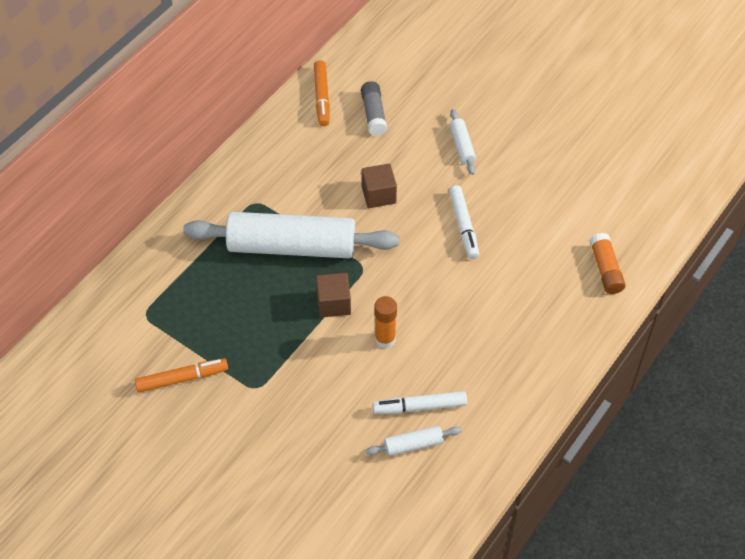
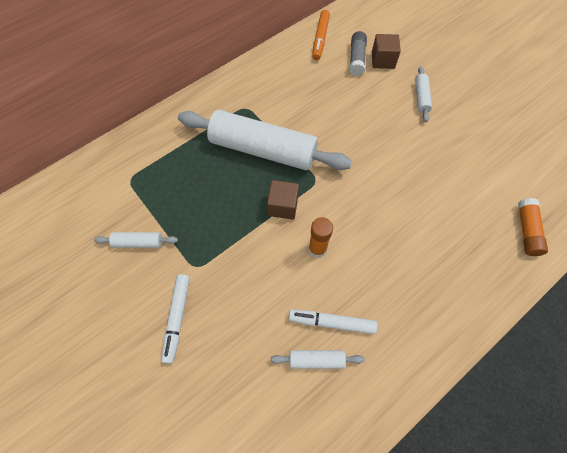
camera: 15 degrees right, 10 degrees up
(182, 378) = (138, 242): orange marker -> white rolling pin
(378, 195) = (344, 122): brown cube -> brown cube (383, 60)
(463, 226) = (408, 163): white marker -> white marker (177, 318)

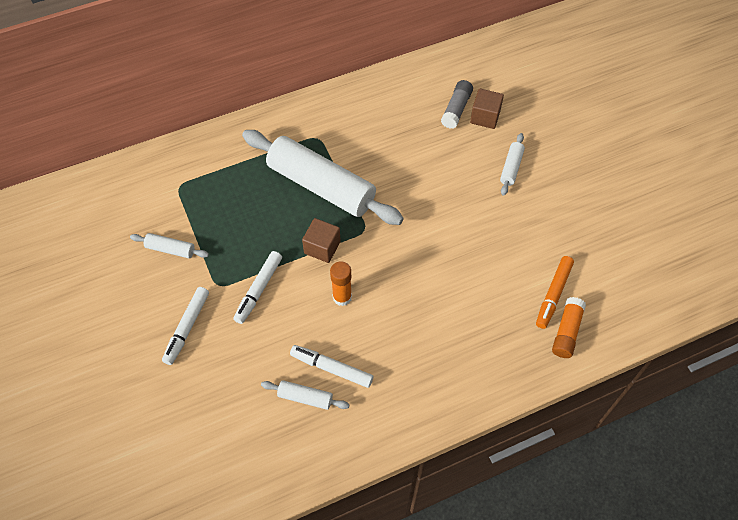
camera: 15 degrees right, 5 degrees down
(236, 261) = (259, 290): none -> white marker
(320, 39) = (424, 78): orange marker -> orange marker (553, 294)

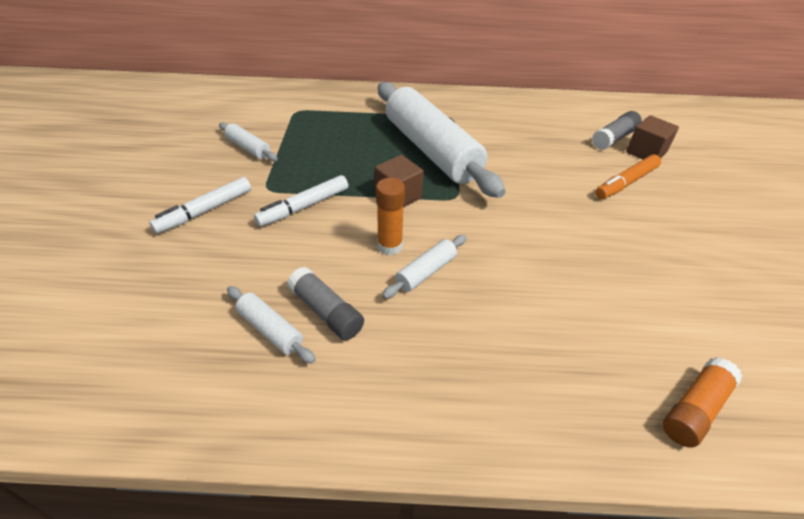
camera: 25 degrees right, 15 degrees down
(331, 368) = (326, 312): white marker -> grey glue stick
(511, 168) = (664, 201): white rolling pin -> white rolling pin (426, 272)
(553, 294) = (685, 351): orange marker -> orange marker (626, 183)

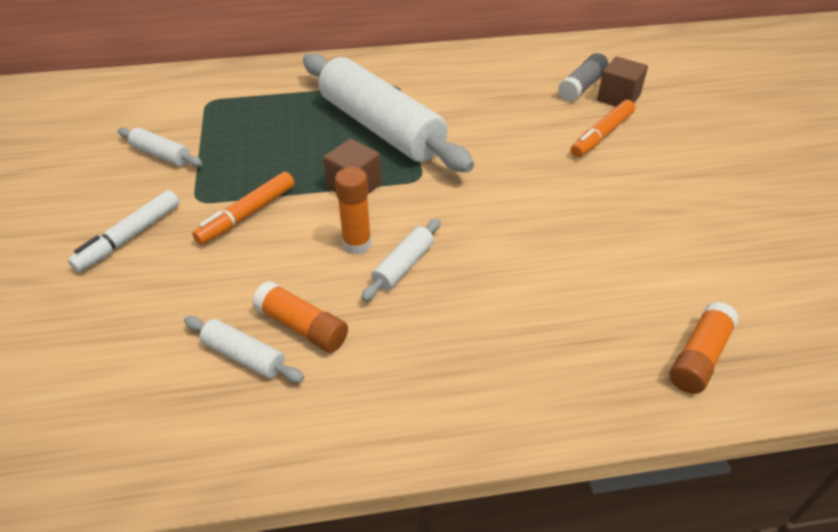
camera: 10 degrees left, 0 degrees up
(304, 207) = (247, 215): white marker -> orange marker
(326, 312) = (302, 326): grey glue stick -> orange glue stick

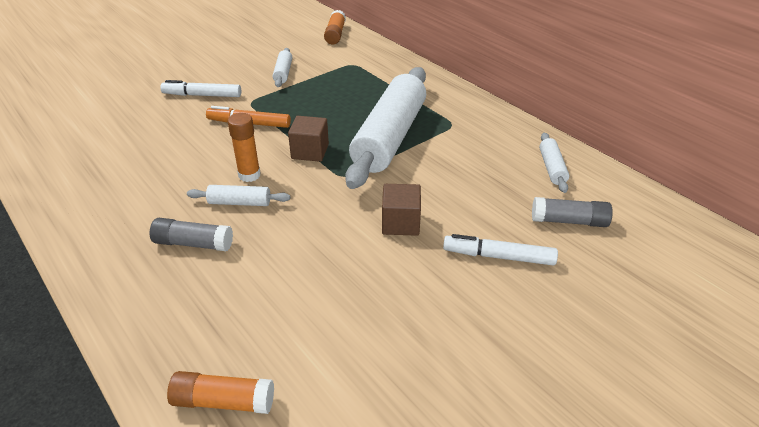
camera: 60 degrees right, 5 degrees down
(244, 356) = (125, 172): white rolling pin -> white rolling pin (552, 168)
(302, 326) = (159, 183): orange glue stick -> orange glue stick (335, 34)
(450, 323) = (193, 243): none -> grey glue stick
(602, 135) = (498, 256): orange marker -> white marker
(618, 98) = (576, 251): brown cube -> brown cube (400, 223)

